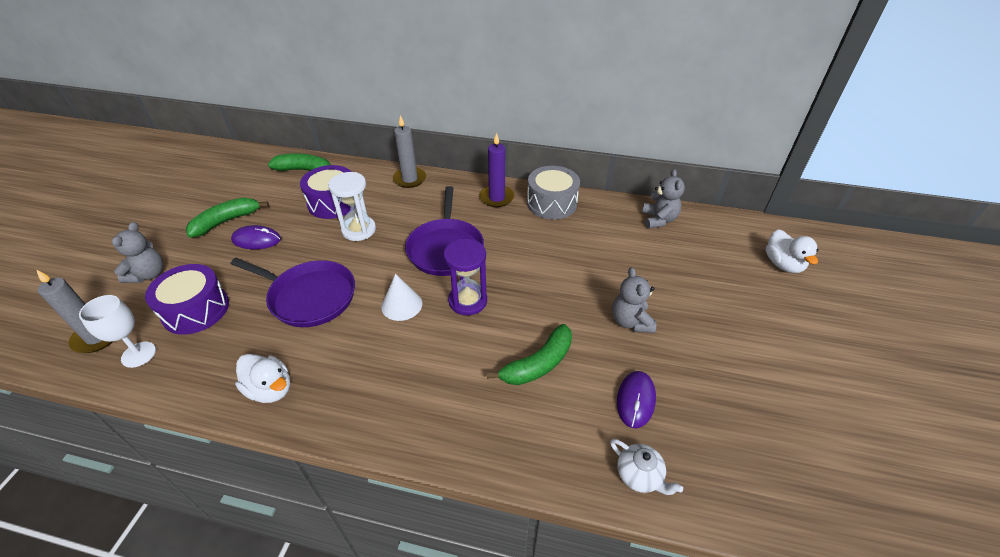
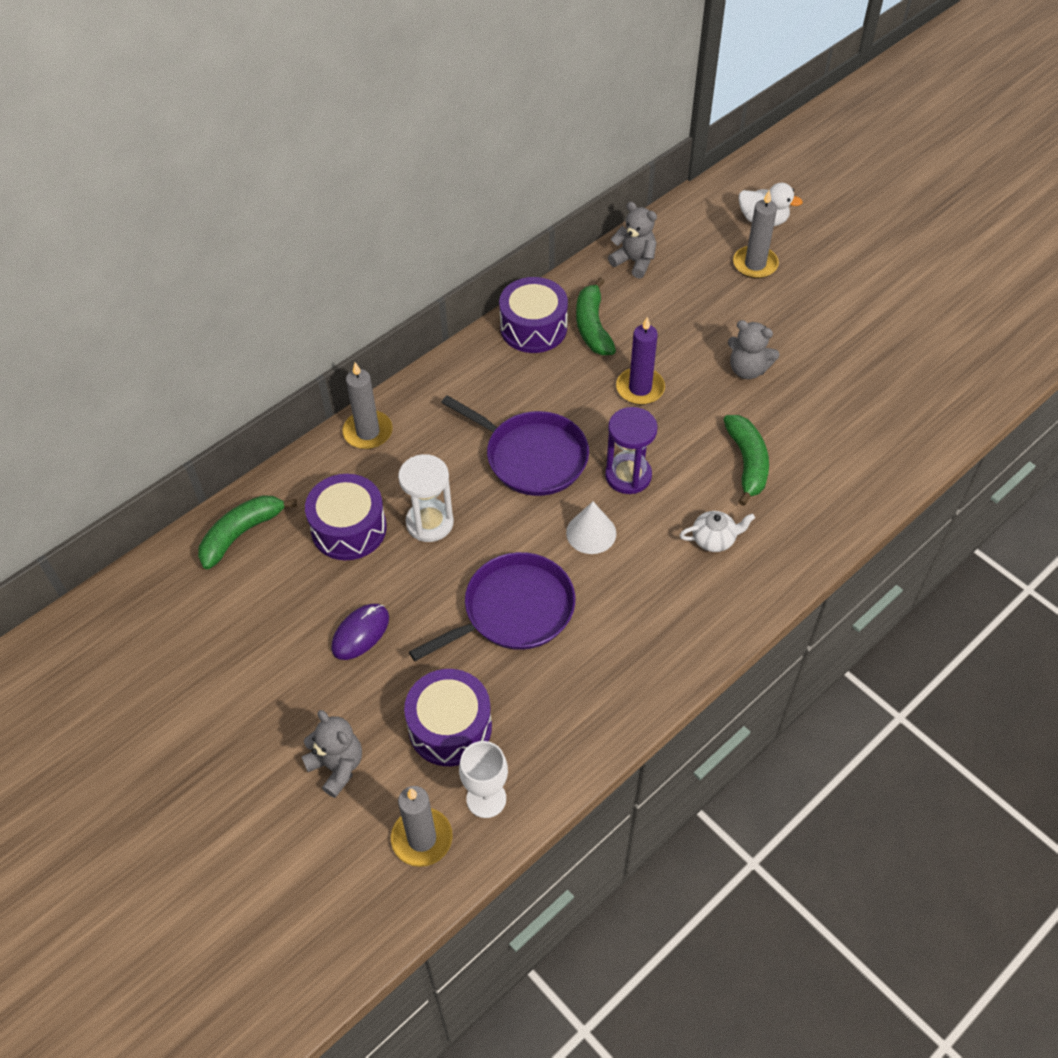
camera: 55 degrees left, 10 degrees up
(226, 221) = (289, 656): green banana -> green banana (592, 327)
(270, 389) = (628, 685): white duck -> none
(496, 198) = (481, 369): purple candle -> purple candle (640, 388)
(551, 203) = (533, 328): grey drum -> purple drum
(635, 400) = (830, 419): purple mouse -> none
(639, 475) = (896, 460): white teapot -> white teapot (714, 539)
(735, 279) = (755, 264): none -> grey candle

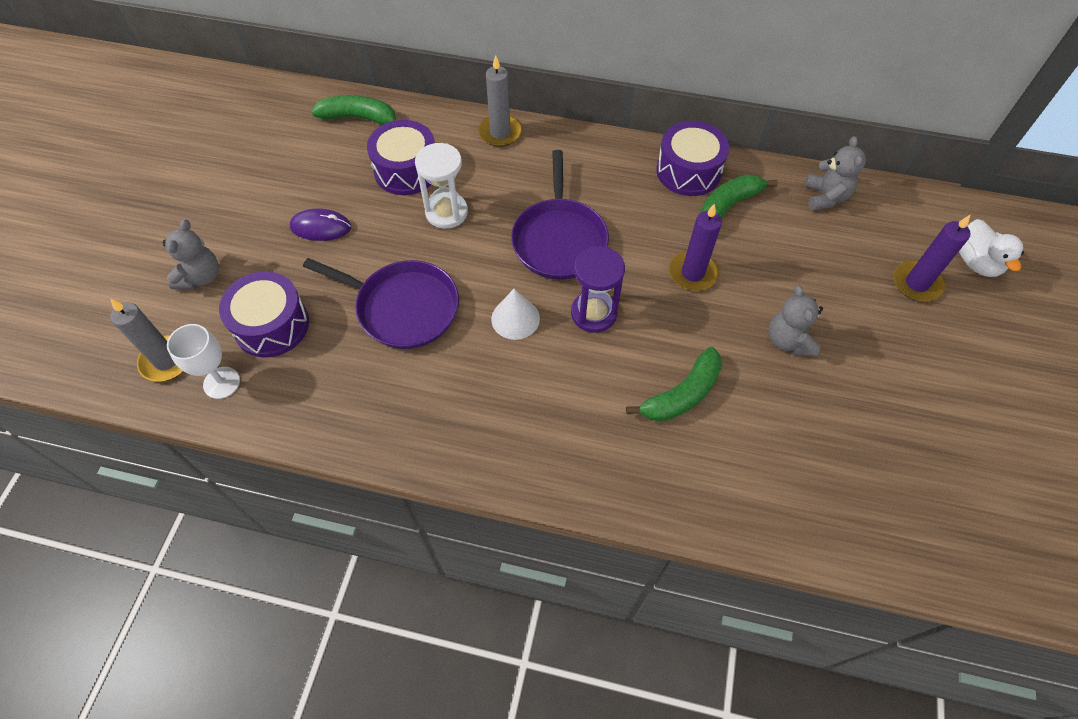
camera: 55 degrees right, 5 degrees up
(714, 539) = (577, 412): white teapot -> none
(755, 264) = (916, 283): grey candle -> purple candle

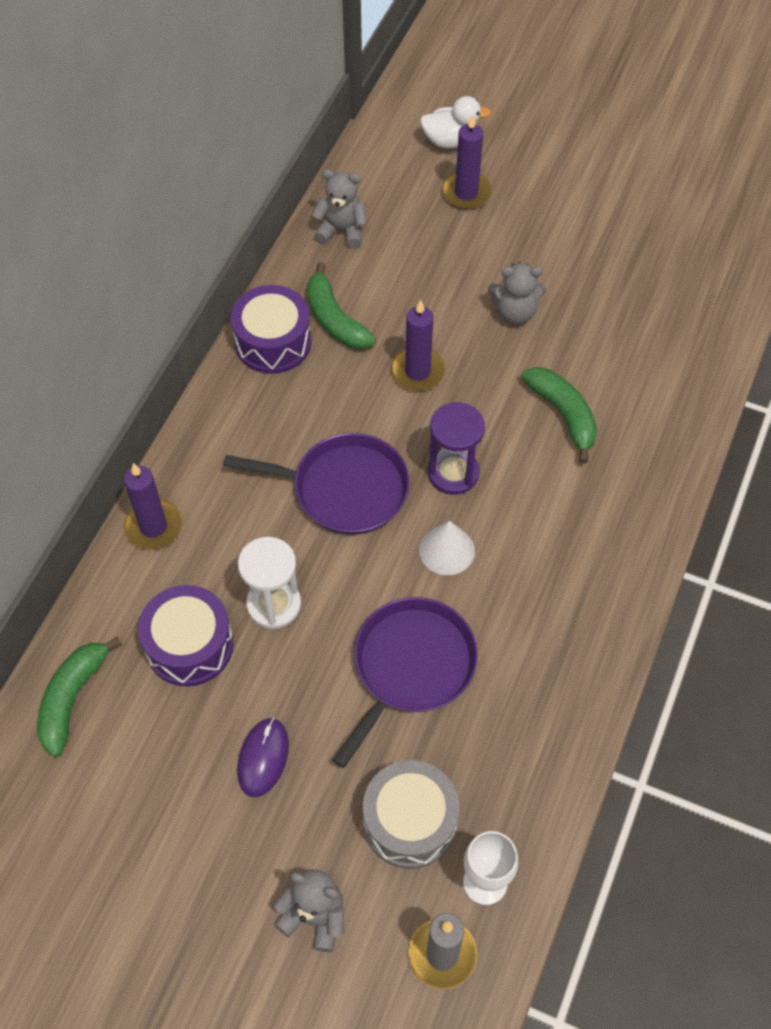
camera: 80 degrees left, 0 degrees up
(272, 325) = (410, 822): purple drum -> grey drum
(500, 133) = (153, 526): grey candle -> purple candle

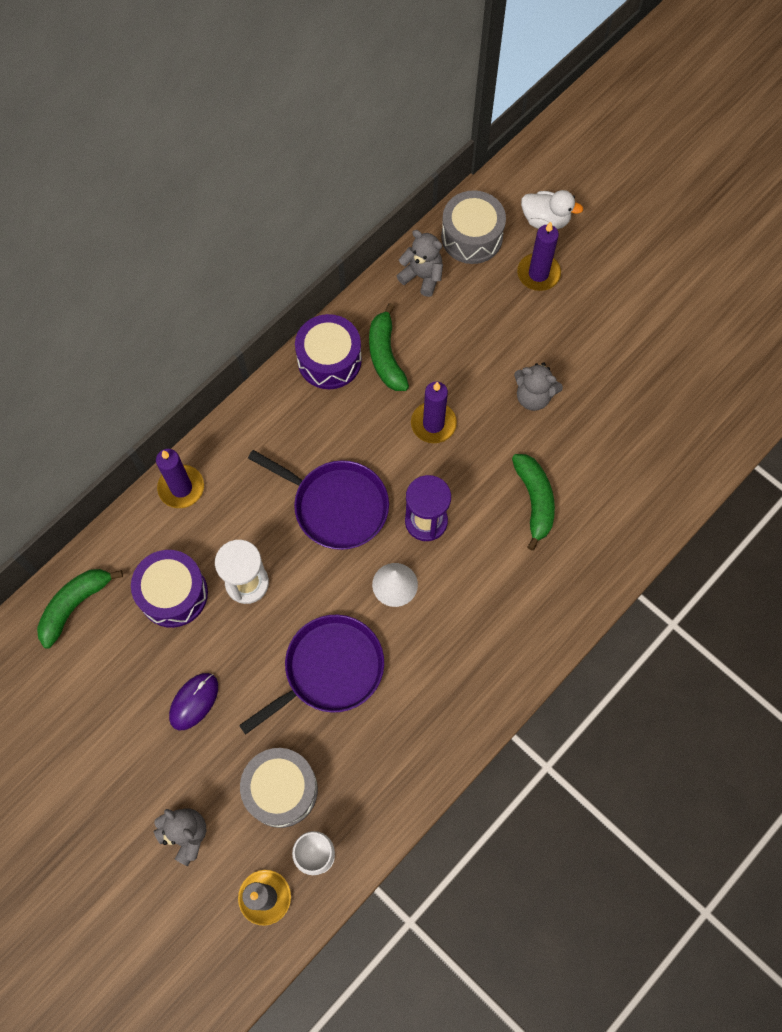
camera: 20 degrees right, 10 degrees up
(379, 178) = (472, 237): none -> grey drum

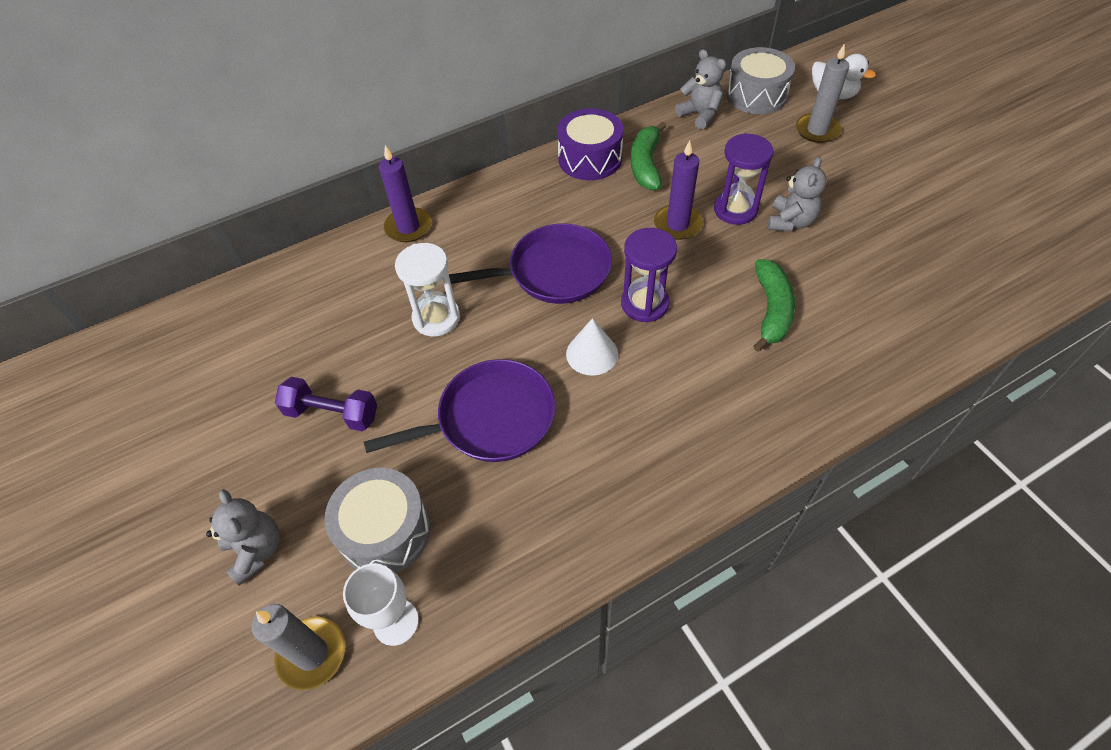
camera: 20 degrees right, 15 degrees down
(75, 605) = (260, 300): green banana -> none
(173, 594) = (359, 311): purple drum -> none
(194, 701) = (332, 413): purple mouse -> purple dumbbell
(336, 506) = (554, 271): purple pan -> purple pan turned 60 degrees counterclockwise
(481, 393) = (735, 209): none -> purple hourglass
(533, 396) = (790, 222): grey teddy bear -> grey teddy bear turned 105 degrees counterclockwise
(538, 274) = (817, 130): purple candle -> grey candle

